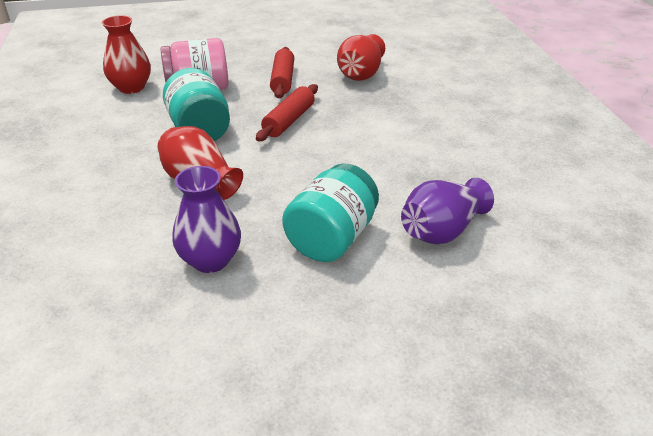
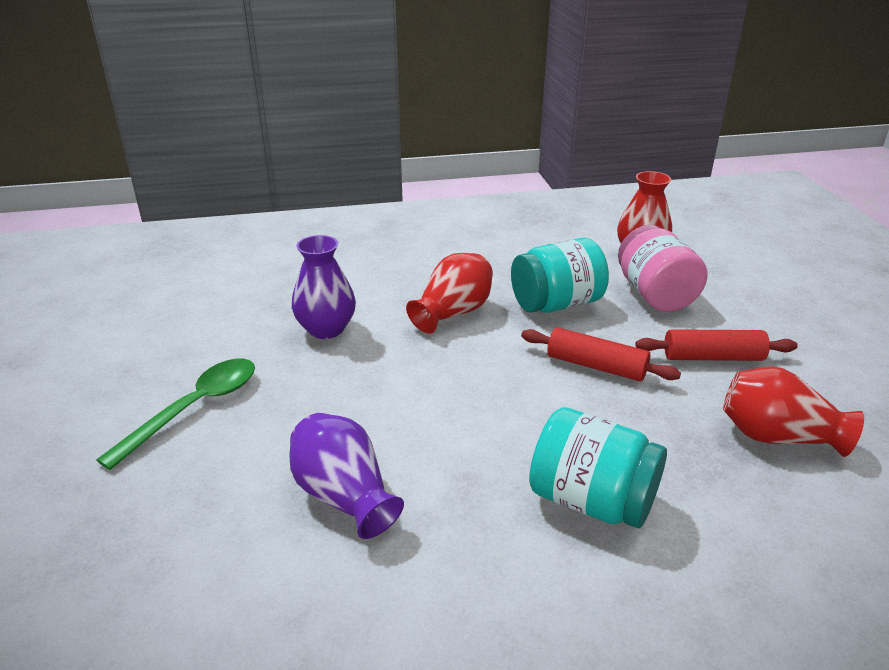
camera: 90 degrees right, 5 degrees down
(332, 238) = (345, 402): turquoise jar -> turquoise jar (591, 500)
(343, 340) = (195, 408): none -> green spoon

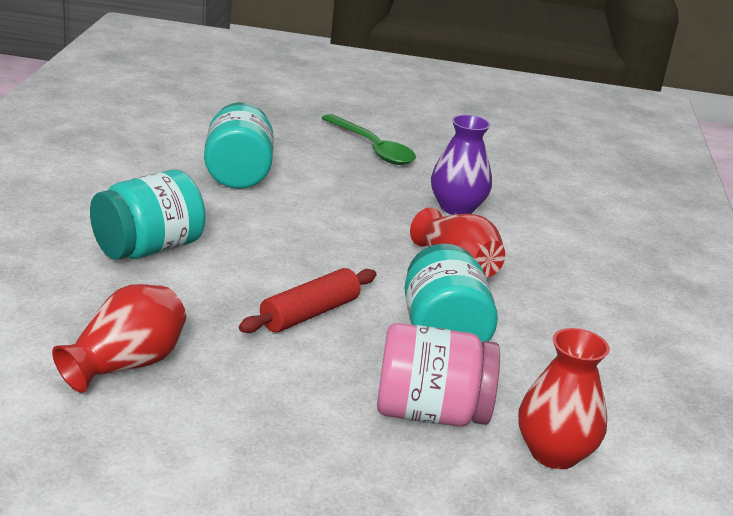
camera: 105 degrees right, 5 degrees down
(344, 496) = (238, 174): purple vase -> turquoise jar
(712, 357) = (272, 391): red rolling pin -> none

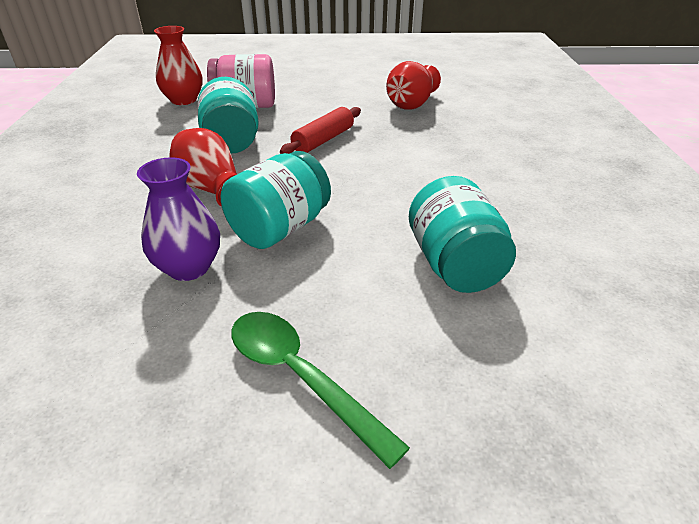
camera: 175 degrees right, 10 degrees up
(148, 249) = (461, 164): turquoise jar -> turquoise jar (280, 228)

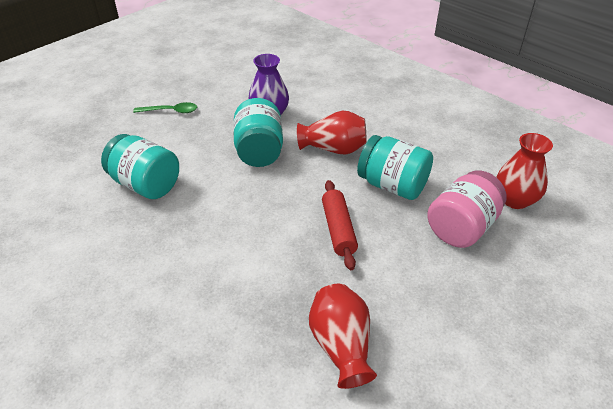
camera: 135 degrees right, 5 degrees up
(300, 377) = (170, 111): green spoon -> green spoon, size x0.65

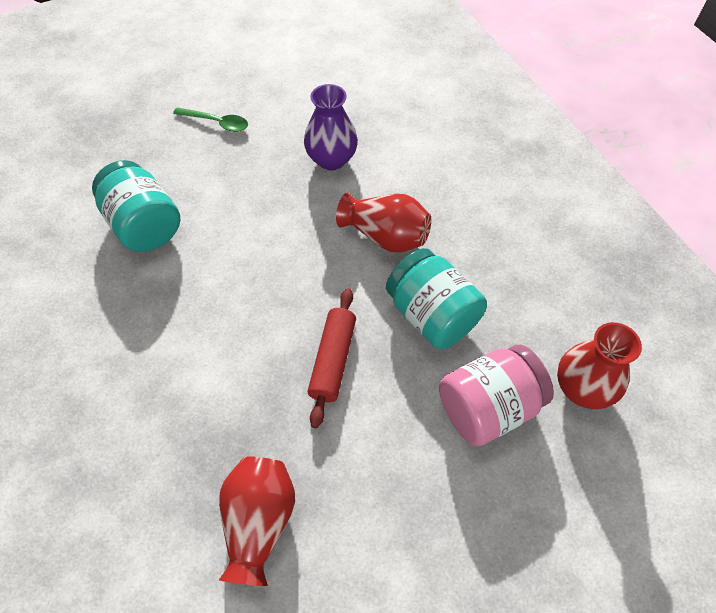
camera: 20 degrees right, 15 degrees up
(259, 151) = (293, 214): turquoise jar -> none

